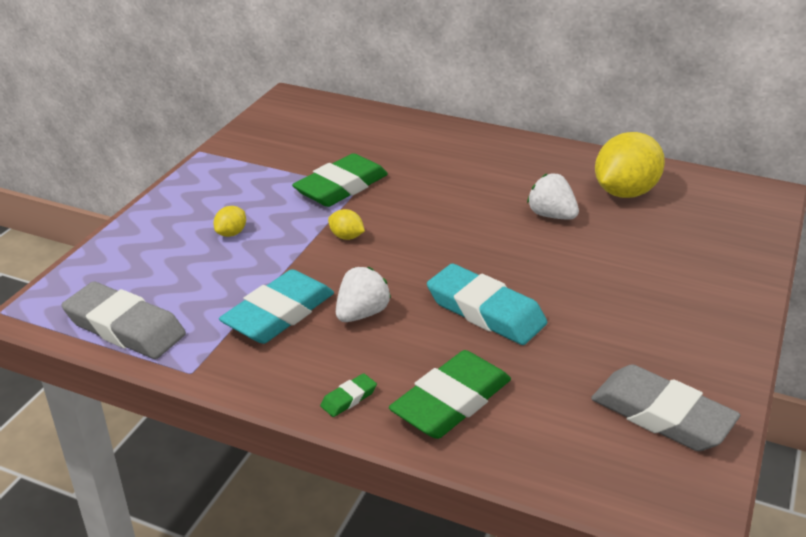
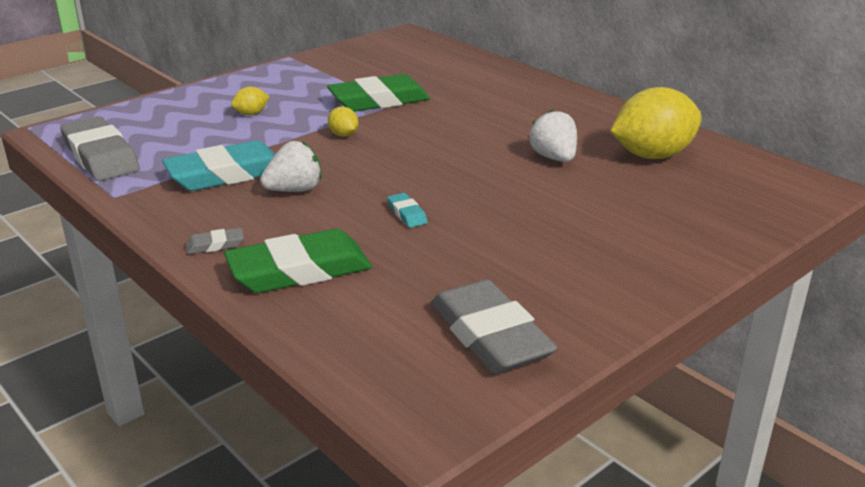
camera: 25 degrees right, 5 degrees down
(348, 398) = (215, 245): green eraser -> grey eraser
(485, 311) = (407, 214): turquoise eraser -> turquoise eraser, size x0.43

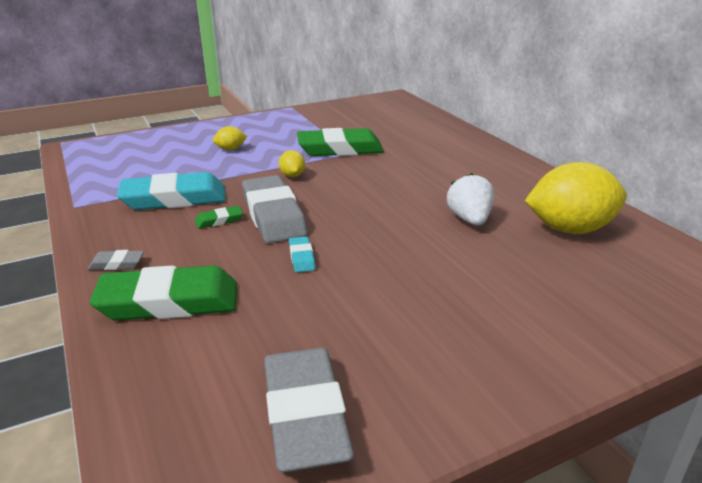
camera: 15 degrees right, 0 degrees up
(100, 156) = (91, 171): grey eraser -> grey eraser (273, 215)
(294, 190) = (219, 220): white strawberry -> green eraser

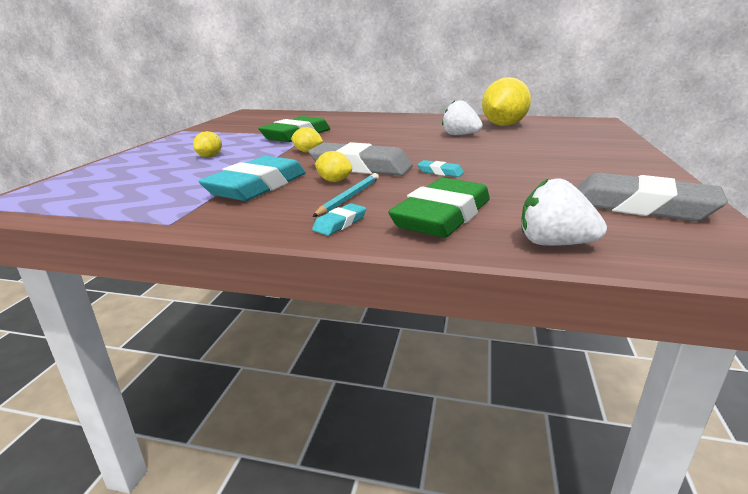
camera: 50 degrees left, 5 degrees down
(117, 264) = (340, 223): grey eraser -> turquoise eraser
(139, 381) = (554, 244): none -> white strawberry
(182, 243) = (349, 197): none -> turquoise pencil
(219, 220) = (334, 181): green eraser -> yellow lemon

